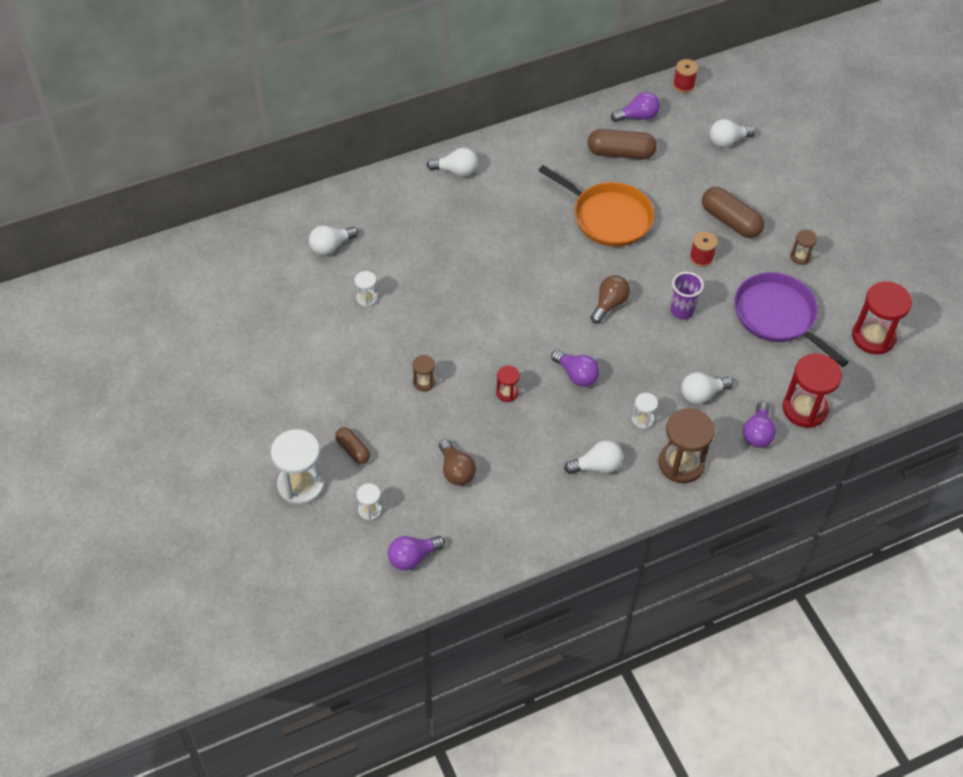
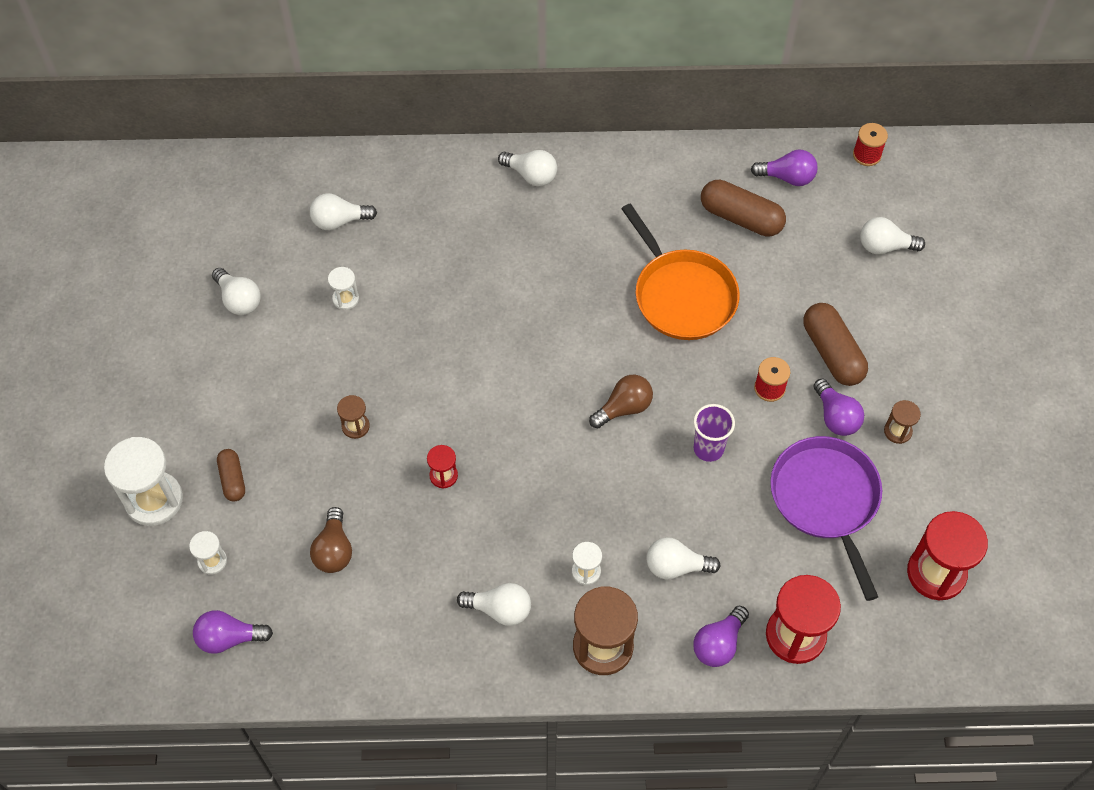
camera: 25 degrees right, 5 degrees up
(285, 325) = (239, 300): none -> white light bulb
(576, 375) = (537, 484): purple light bulb -> purple light bulb (835, 417)

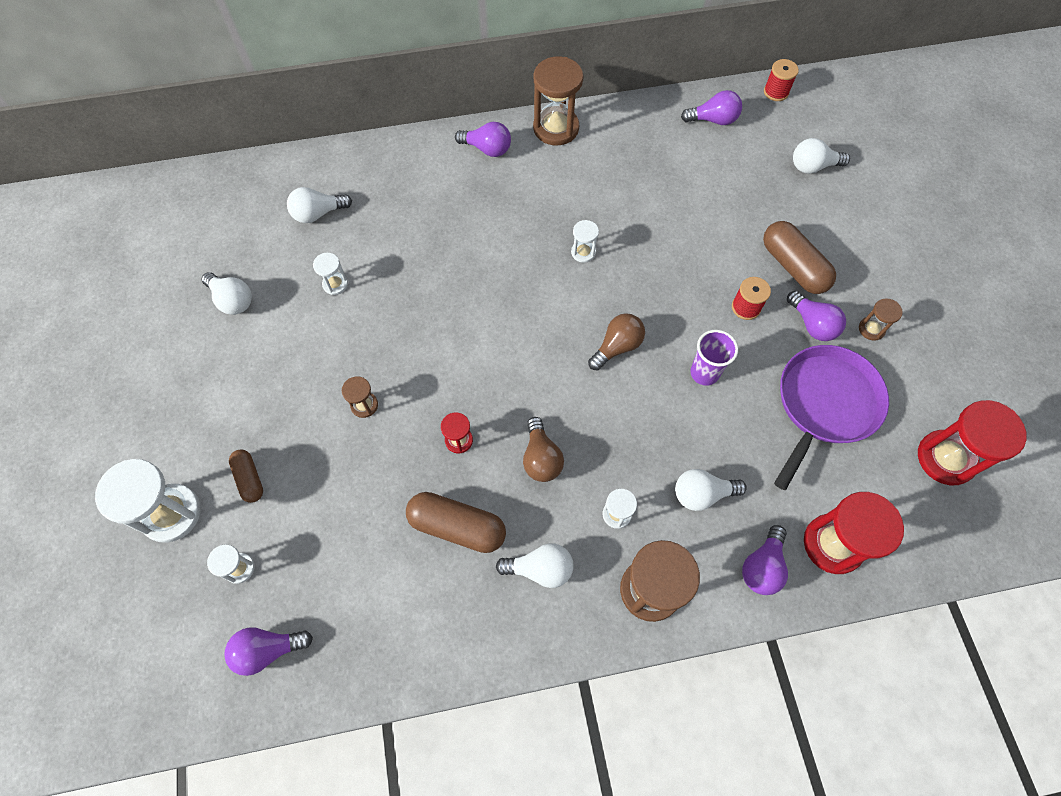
camera: 10 degrees left, 5 degrees up
(334, 550) = (363, 535): brown light bulb -> brown light bulb (541, 458)
(531, 175) = (487, 149): white light bulb -> purple light bulb
(610, 162) = (556, 128): none -> brown hourglass
(610, 304) = (583, 252): none -> white hourglass
(682, 295) = (646, 235): orange pan -> none
(741, 218) = (681, 160): brown capsule -> brown capsule (457, 527)
(826, 499) = (825, 404): purple pan -> purple pan turned 60 degrees clockwise

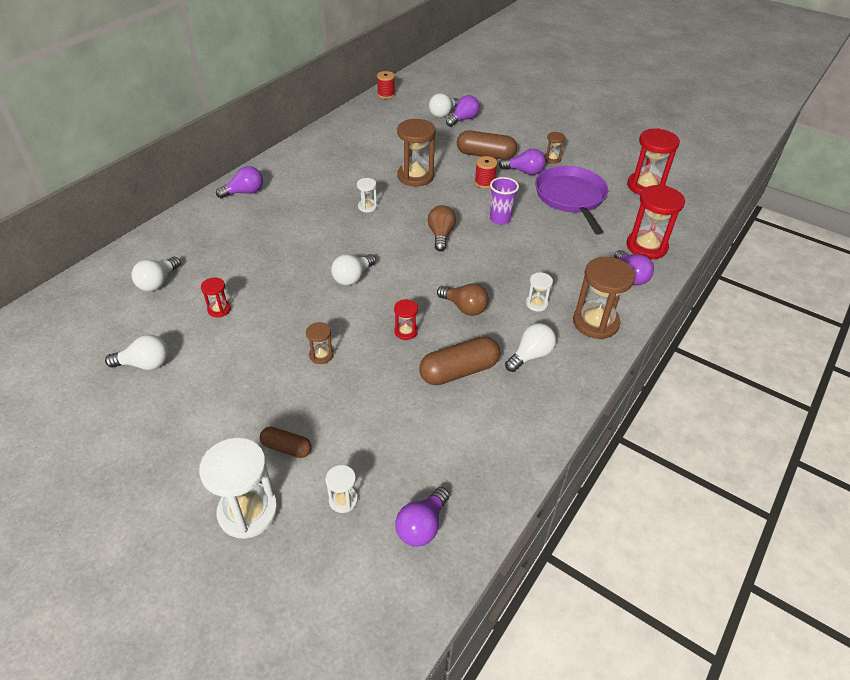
camera: 45 degrees left, 20 degrees down
(335, 284) = (219, 309): white hourglass -> red hourglass
(556, 128) = (278, 163): brown hourglass -> brown hourglass (415, 176)
(702, 494) = (565, 267): white light bulb -> white light bulb (353, 277)
(713, 120) = (367, 119): purple light bulb -> purple light bulb (463, 119)

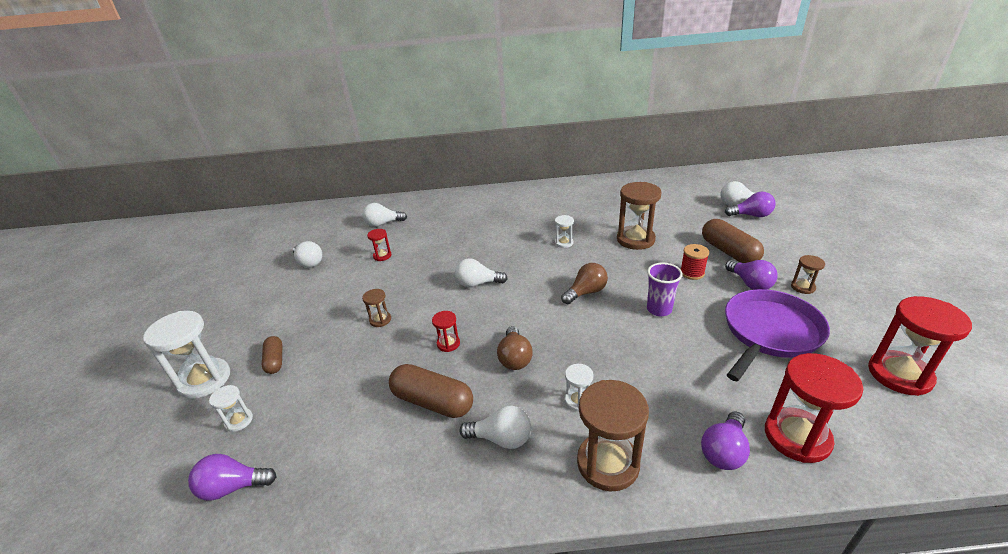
camera: 55 degrees right, 10 degrees down
(244, 192) = (503, 197): purple light bulb -> none
(386, 94) = (705, 172): red spool -> none

